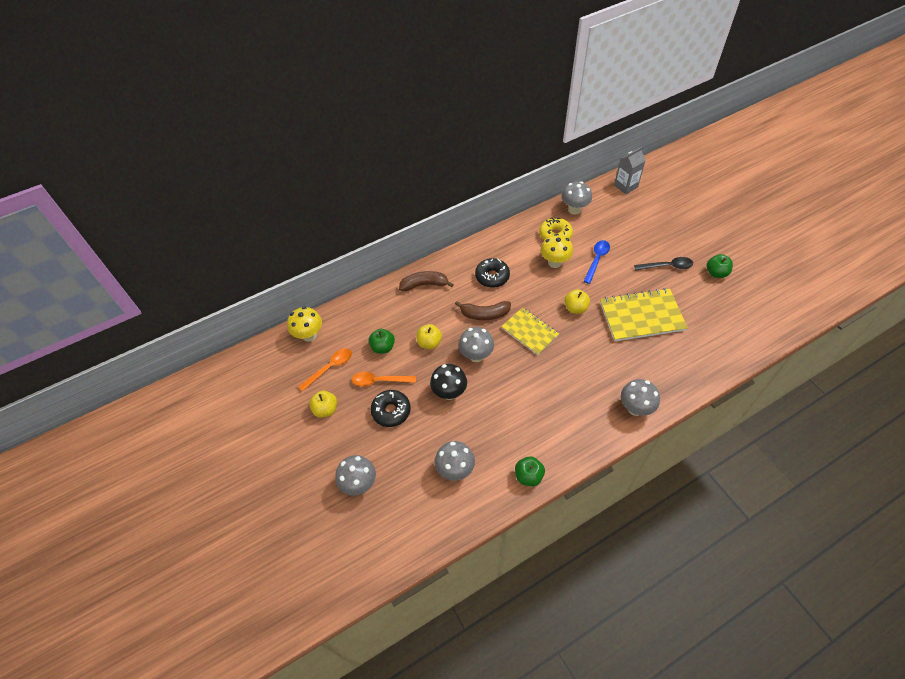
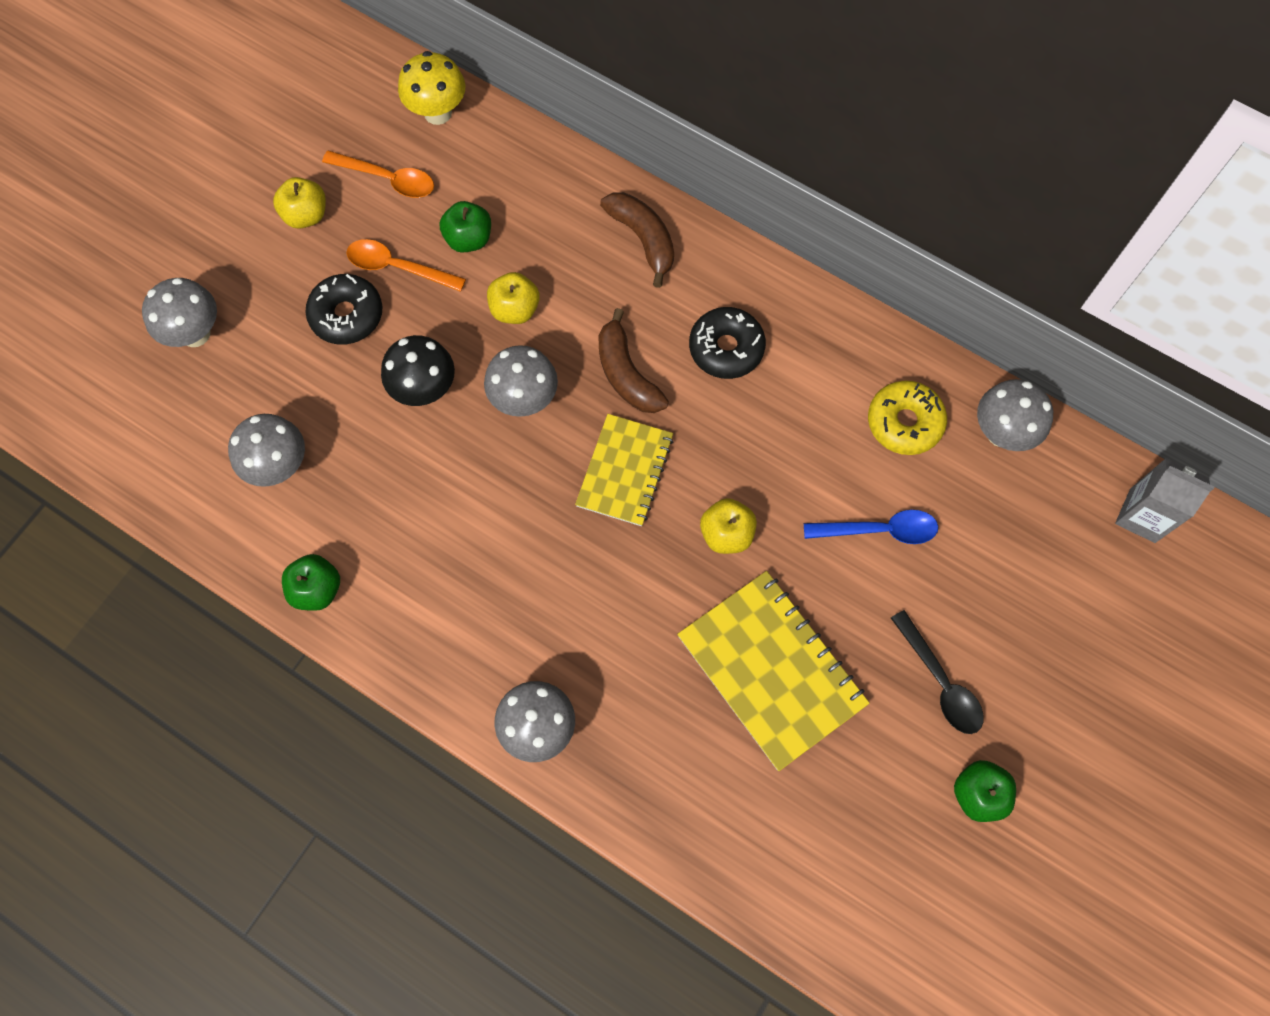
camera: 60 degrees right, 15 degrees up
(379, 381) = (397, 267): orange spoon -> orange spoon turned 45 degrees counterclockwise
(554, 262) = (826, 450): yellow mushroom -> none

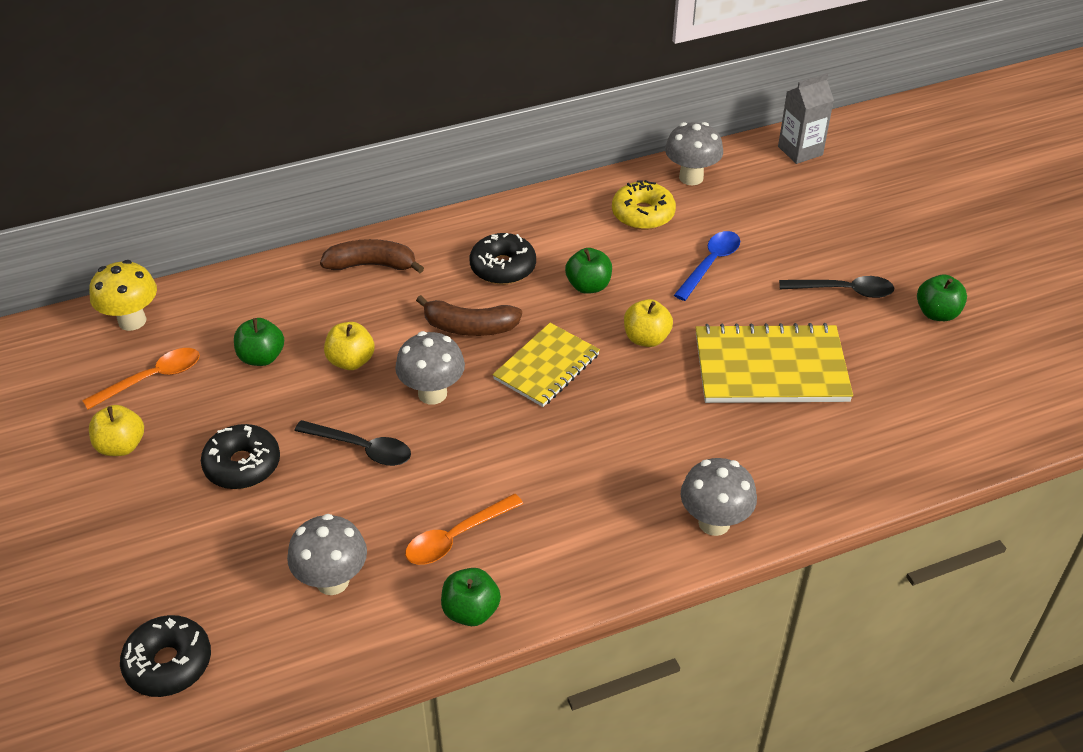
camera: 55 degrees left, 25 degrees down
(137, 410) = (168, 663): none -> black donut
(195, 333) = (142, 580): grey mushroom -> none
(397, 267) = (236, 412): orange spoon -> orange spoon (456, 537)
(425, 390) = (362, 448): black mushroom -> black spoon
(625, 471) = (546, 367): yellow notebook -> yellow notebook turned 75 degrees clockwise
(759, 438) = (588, 286): none -> green apple

